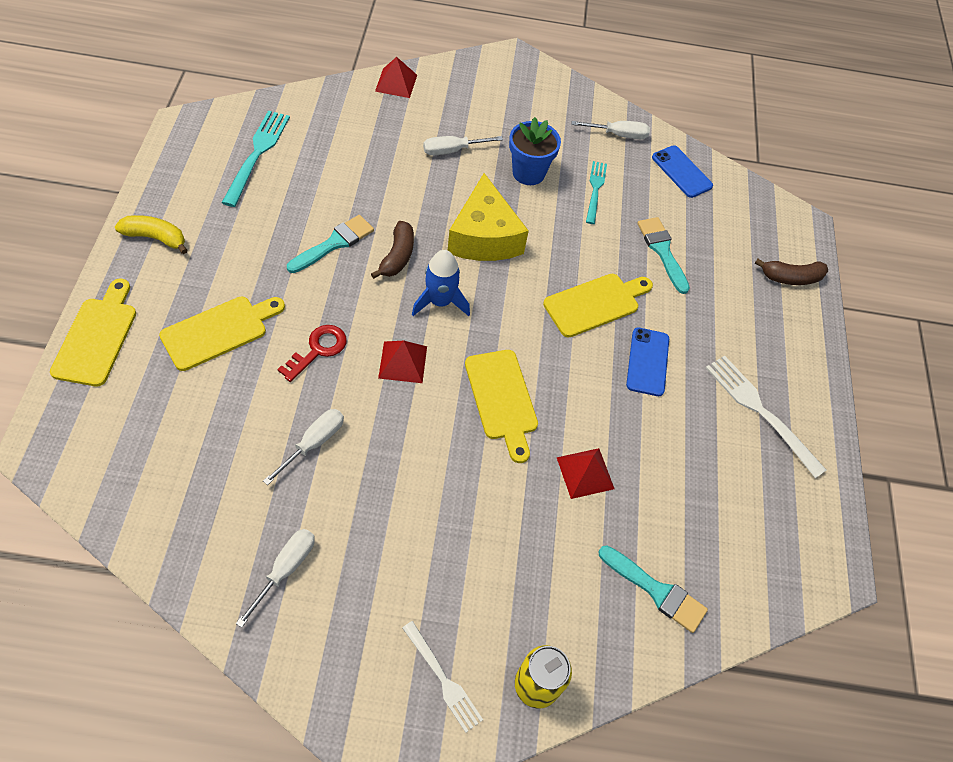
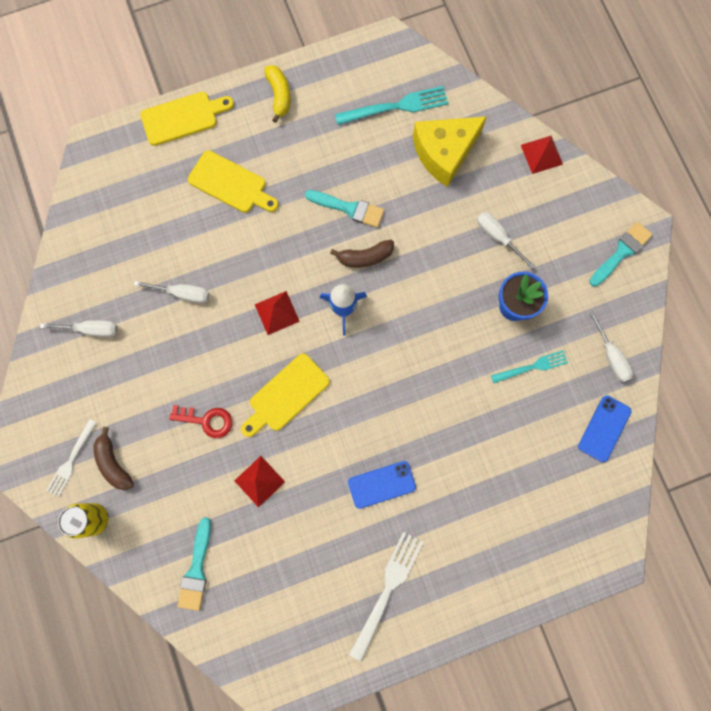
camera: 70 degrees right, 20 degrees up
(318, 350) = (253, 253): red key -> red key (206, 420)
(484, 237) = (424, 307): yellow cheese -> yellow cheese (444, 153)
(595, 303) = (412, 421): yellow cutting board -> none
(662, 251) = (501, 449): turquoise brush -> turquoise brush (621, 252)
(790, 278) = (542, 568): brown banana -> brown banana (114, 463)

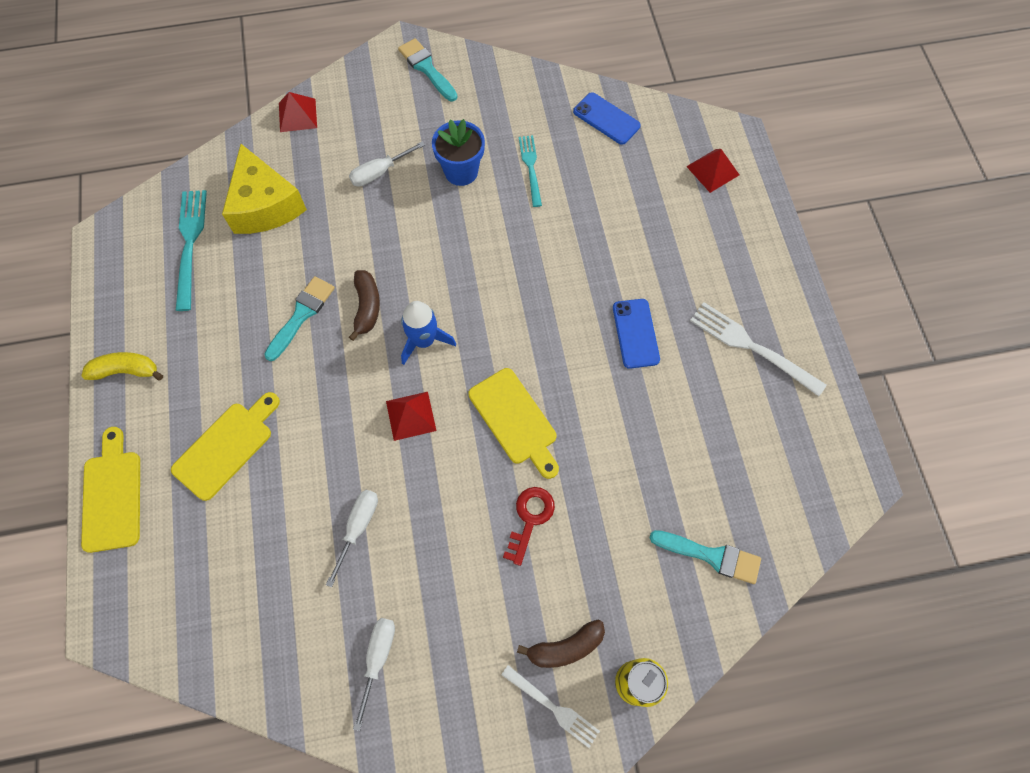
camera: 80 degrees left, 10 degrees down
(259, 481) = (614, 466): red pyramid -> red pyramid (712, 170)
(611, 356) = (533, 99): white screwdriver -> none

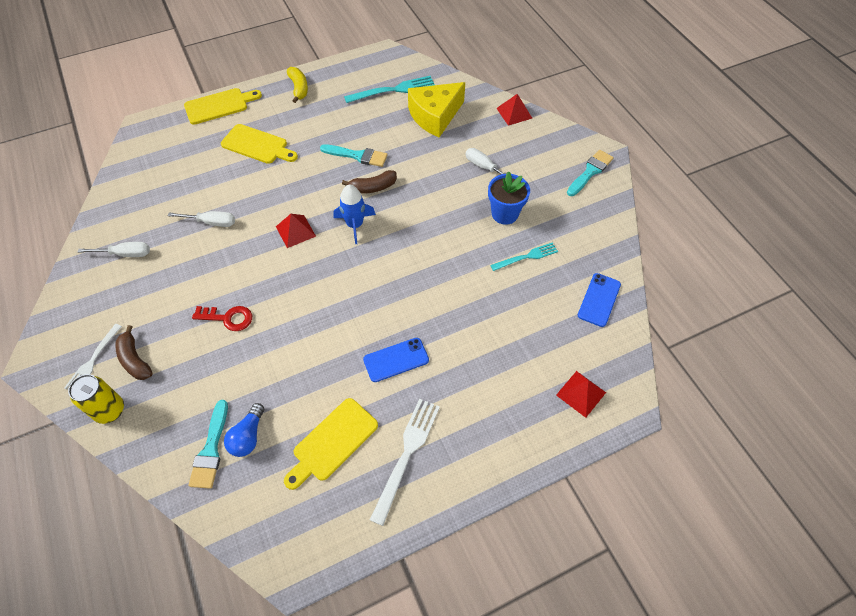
camera: 75 degrees right, 10 degrees down
(515, 420) = (303, 293): yellow cutting board -> yellow cutting board (332, 442)
(702, 511) = (248, 436): none -> blue light bulb

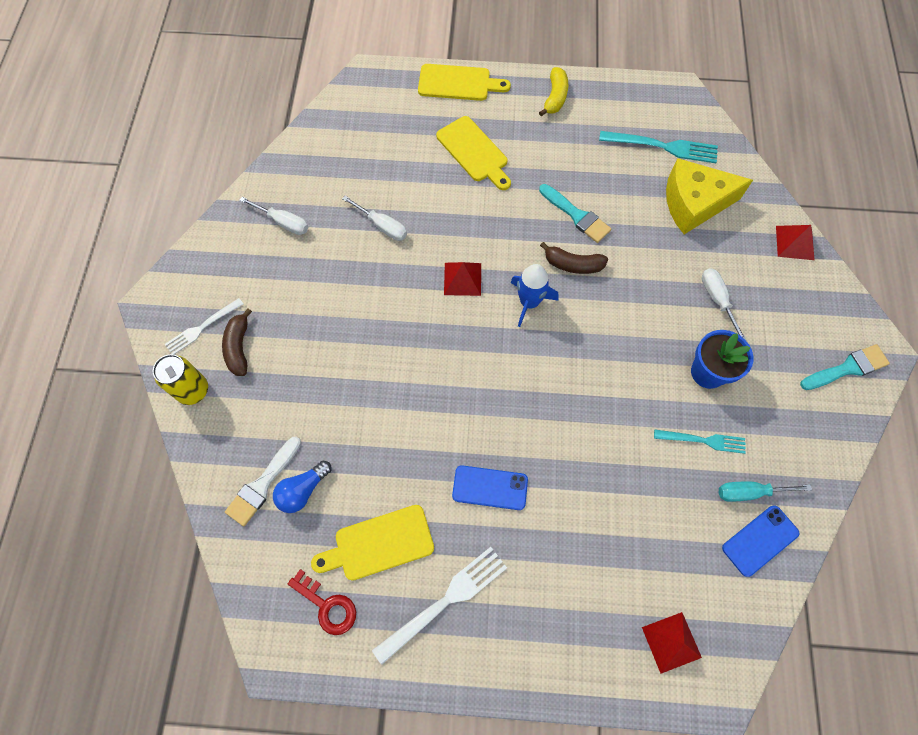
camera: 30 degrees right, 10 degrees up
(211, 449) = (262, 484): turquoise brush -> white brush
(228, 318) = (346, 347): red key -> red key (327, 606)
(575, 274) = (750, 492): none -> turquoise screwdriver

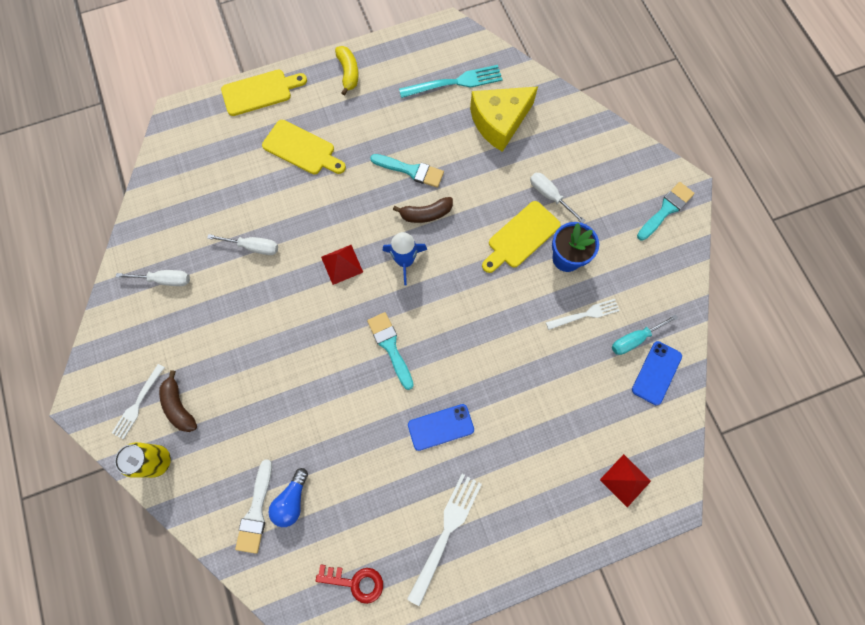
camera: 25 degrees left, 5 degrees up
(379, 544) = (374, 513): yellow cutting board -> yellow cutting board (521, 237)
(474, 382) = (390, 347): none -> turquoise brush
(703, 440) = (585, 314): turquoise fork -> white fork
(794, 242) = (588, 123): red pyramid -> none

